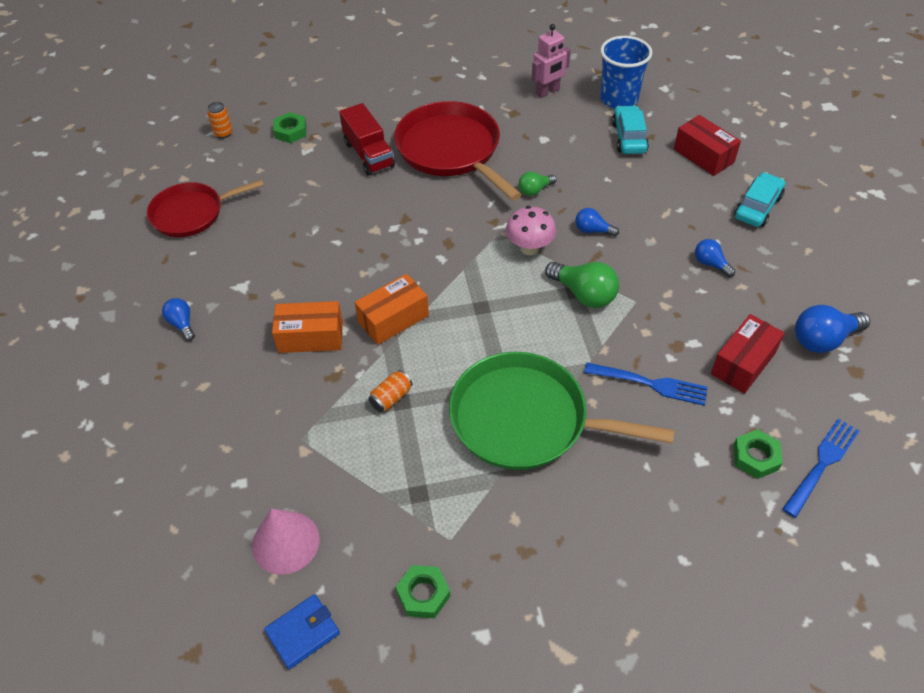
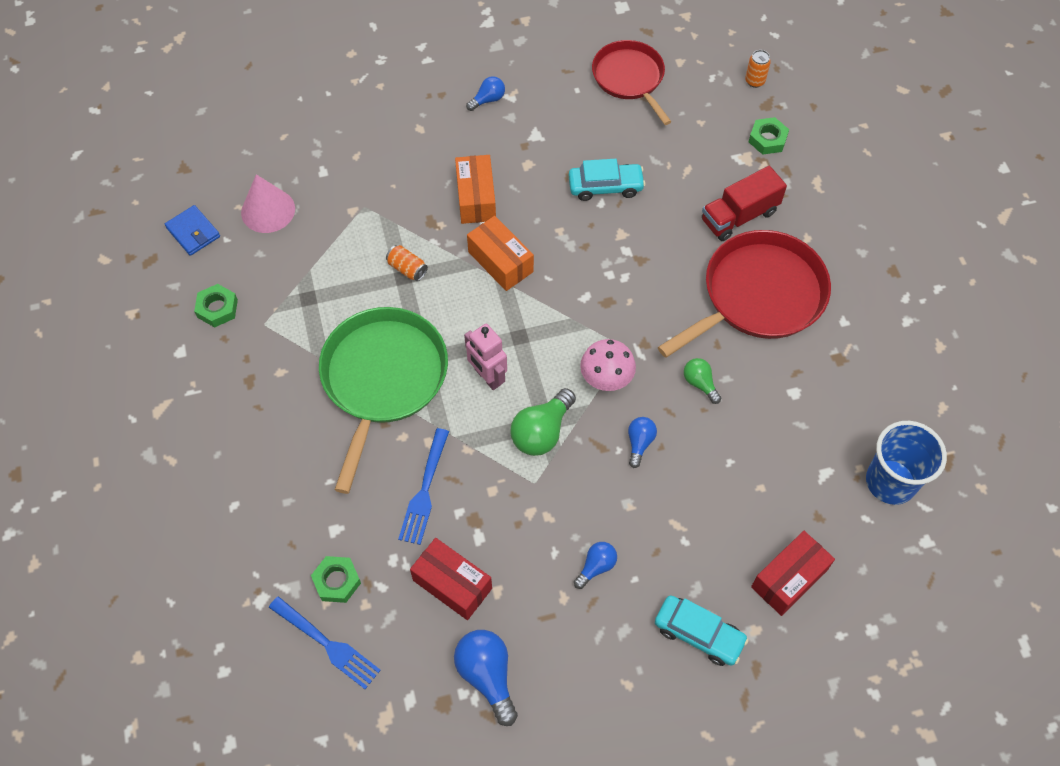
camera: 85 degrees right, 10 degrees up
(548, 92) = (890, 397): pink robot -> pink robot (487, 377)
(629, 137) = (812, 490): turquoise car -> turquoise car (605, 186)

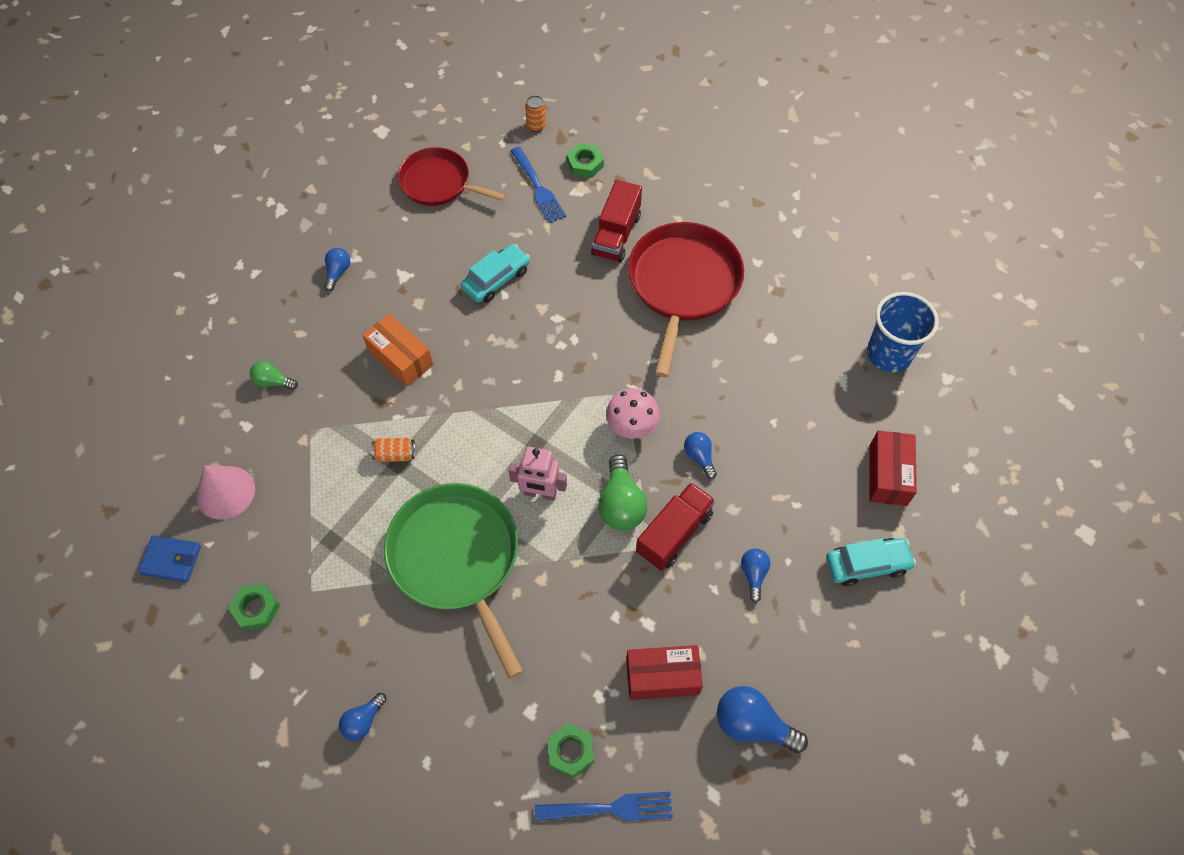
camera: 40 degrees left, 0 degrees up
(218, 442) = (363, 721): none -> blue light bulb
(424, 490) = (573, 620): blue fork -> blue fork (537, 187)
(500, 262) = (467, 395): orange box -> none
(562, 486) = (674, 533): none -> red truck
(700, 383) = (701, 380): green light bulb -> green light bulb (273, 382)

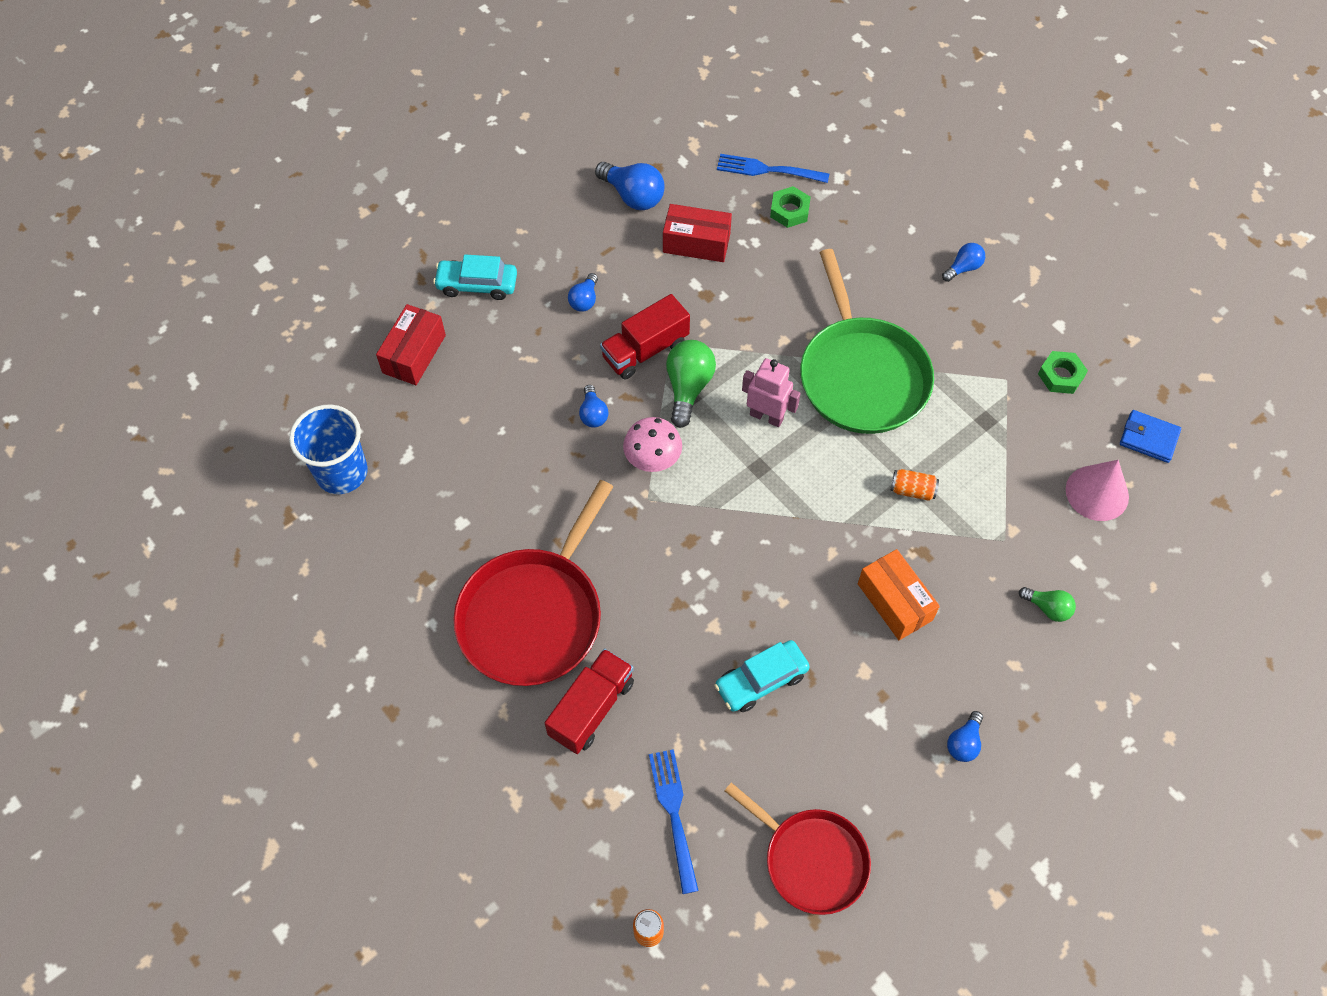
camera: 165 degrees left, 0 degrees up
(585, 164) = (598, 839): green nut -> none

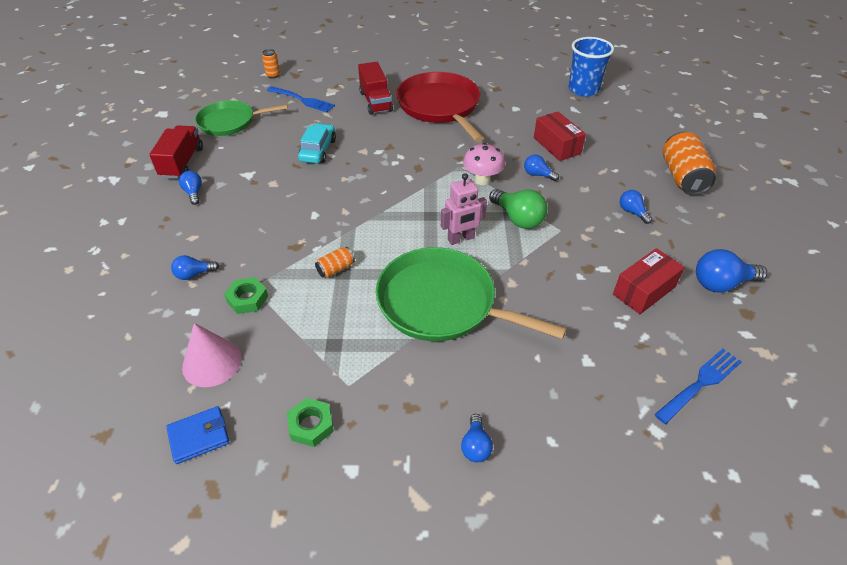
camera: 130 degrees right, 15 degrees down
(414, 354) = (644, 135): red box -> red box (557, 146)
(477, 285) = (682, 177): turquoise car -> orange can
(645, 350) = (565, 216): red truck -> red truck (182, 162)
(789, 211) = (639, 367): green nut -> green nut (247, 299)
(811, 859) = (230, 122): red pan -> green pan
(895, 602) = (287, 216): orange box -> none
(1047, 608) = (194, 274): green light bulb -> blue light bulb

